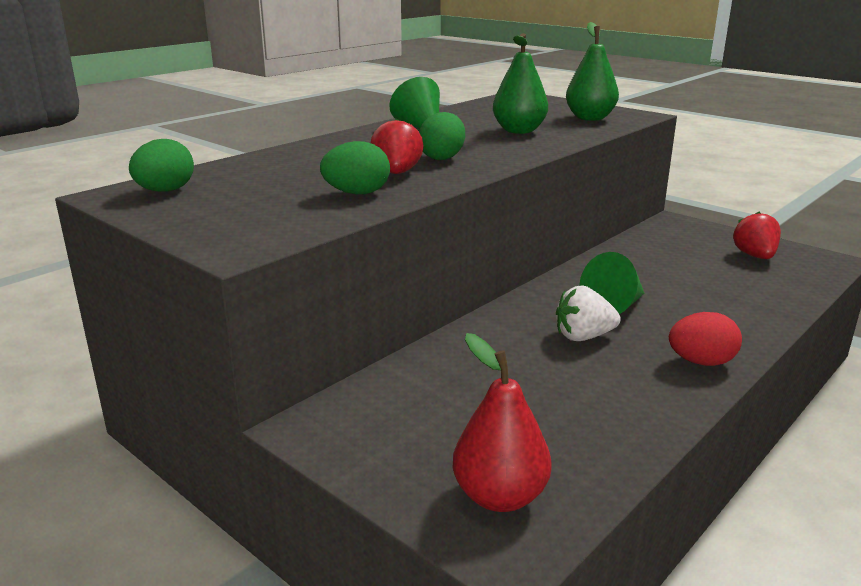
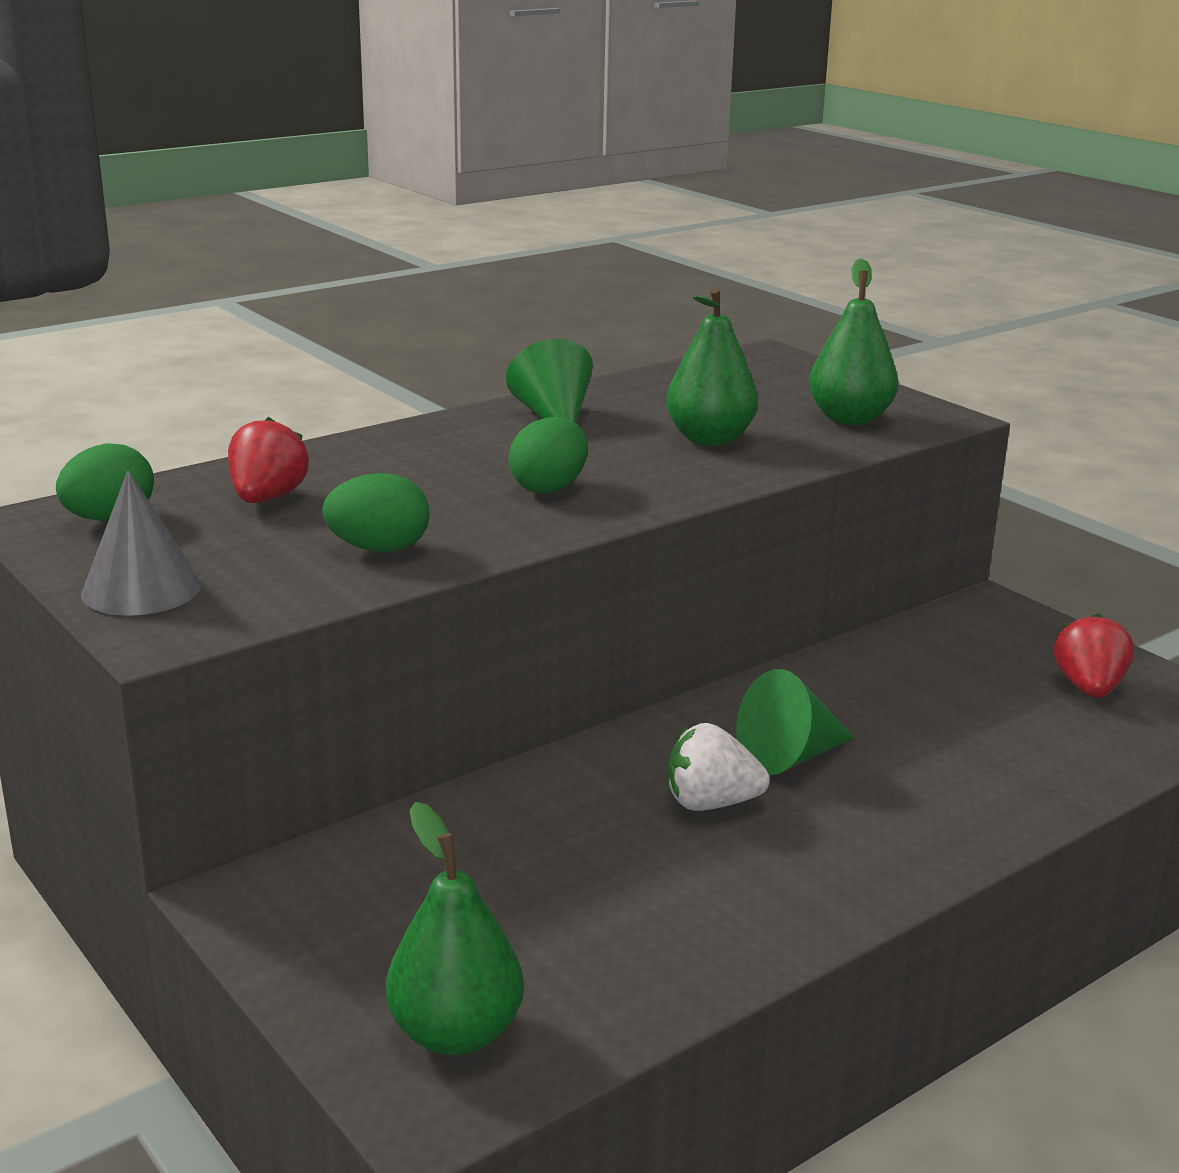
camera: 10 degrees right, 0 degrees up
(208, 225) = (141, 589): none -> grey cone
(397, 173) = (460, 514): red strawberry -> red strawberry (267, 498)
(499, 496) = (455, 1033): red pear -> green pear
(701, 362) = (871, 868): red egg -> none

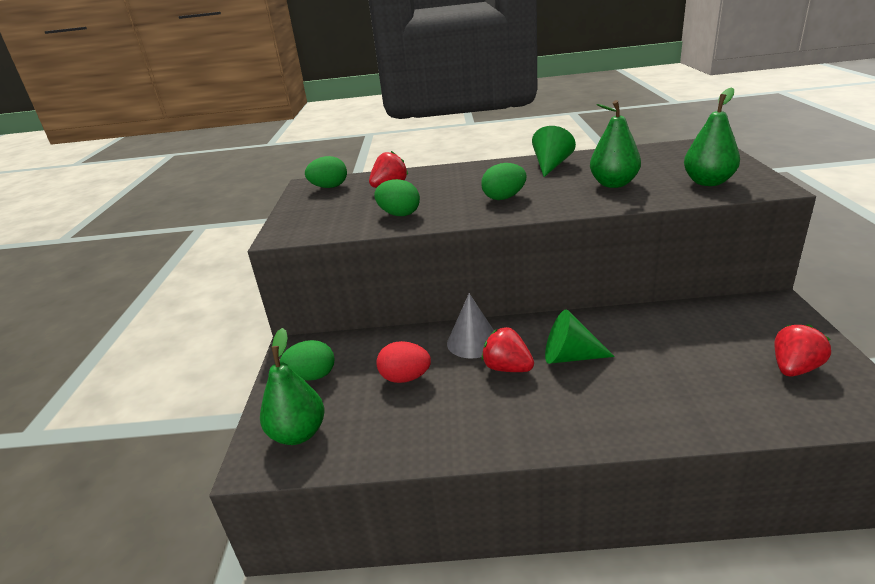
camera: 40 degrees right, 5 degrees up
(141, 589) = (301, 216): grey cone -> grey cone (473, 342)
(352, 932) = (312, 376): none -> green egg
(550, 874) = (405, 378): none -> red egg
(711, 803) = (507, 368): white strawberry -> red strawberry

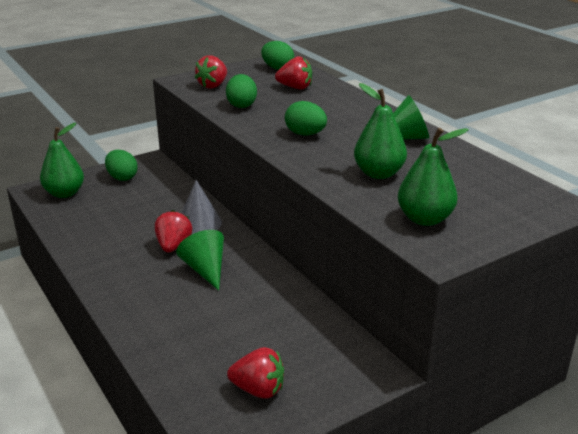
camera: 55 degrees right, 0 degrees up
(326, 221) = (213, 85): none -> red strawberry
(405, 378) = (139, 210): red egg -> none

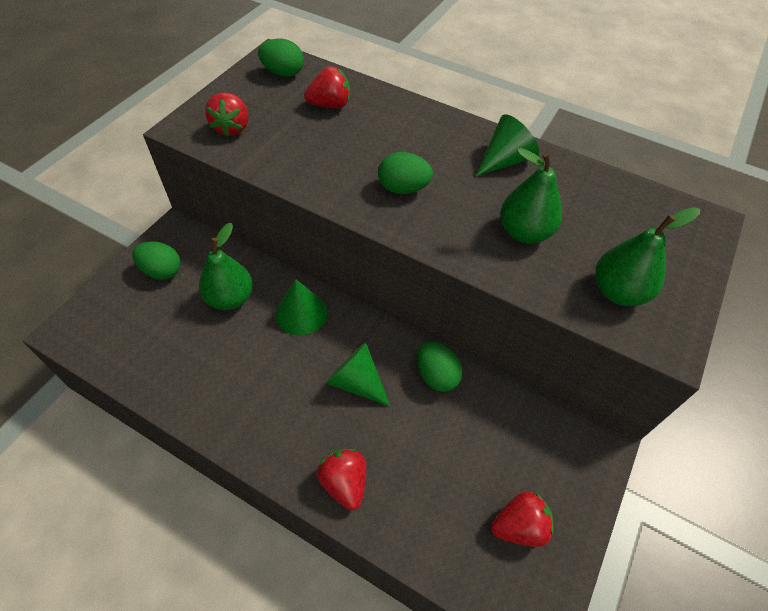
camera: 30 degrees left, 25 degrees up
(64, 193) = (109, 323): green pear -> green pear (230, 298)
(173, 246) = (298, 360): red strawberry -> red strawberry (344, 482)
(199, 223) = (301, 313): grey cone -> green cone
(241, 105) = (294, 156): green egg -> green egg (436, 375)

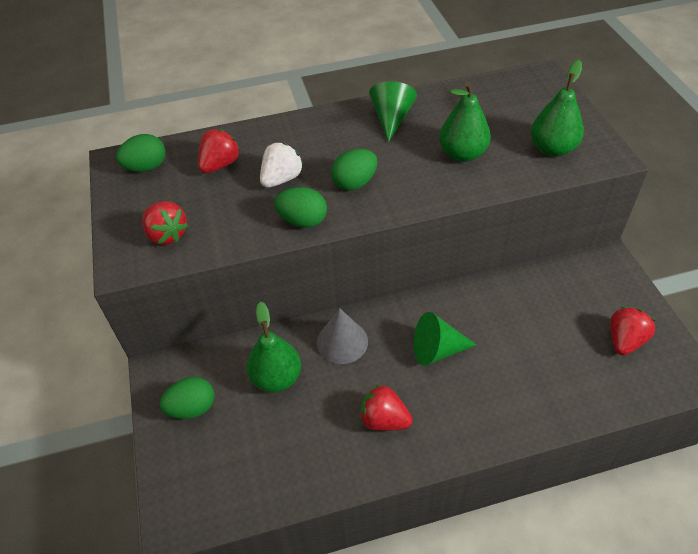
camera: 40 degrees left, 5 degrees down
(301, 313) = (342, 342): green cone -> grey cone
(344, 482) = (510, 414): red strawberry -> red strawberry (384, 420)
(356, 145) = (281, 179): none -> white strawberry
(436, 375) = (478, 302): green egg -> green egg (303, 221)

